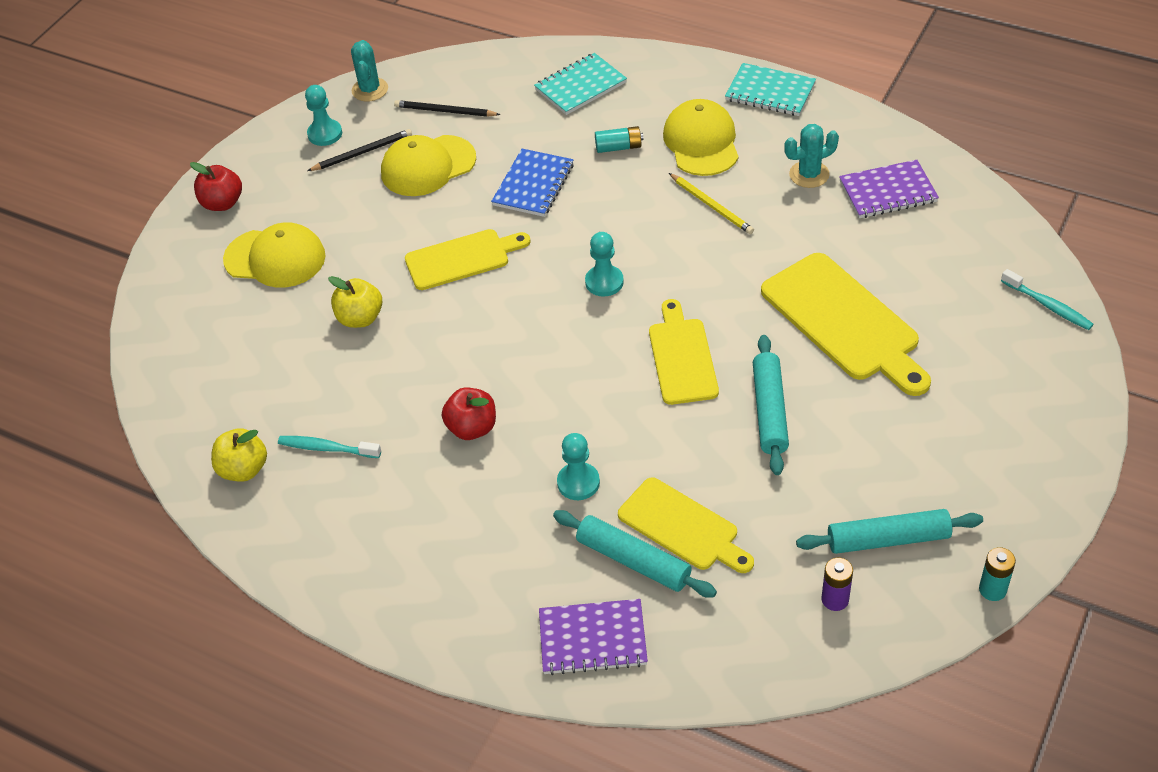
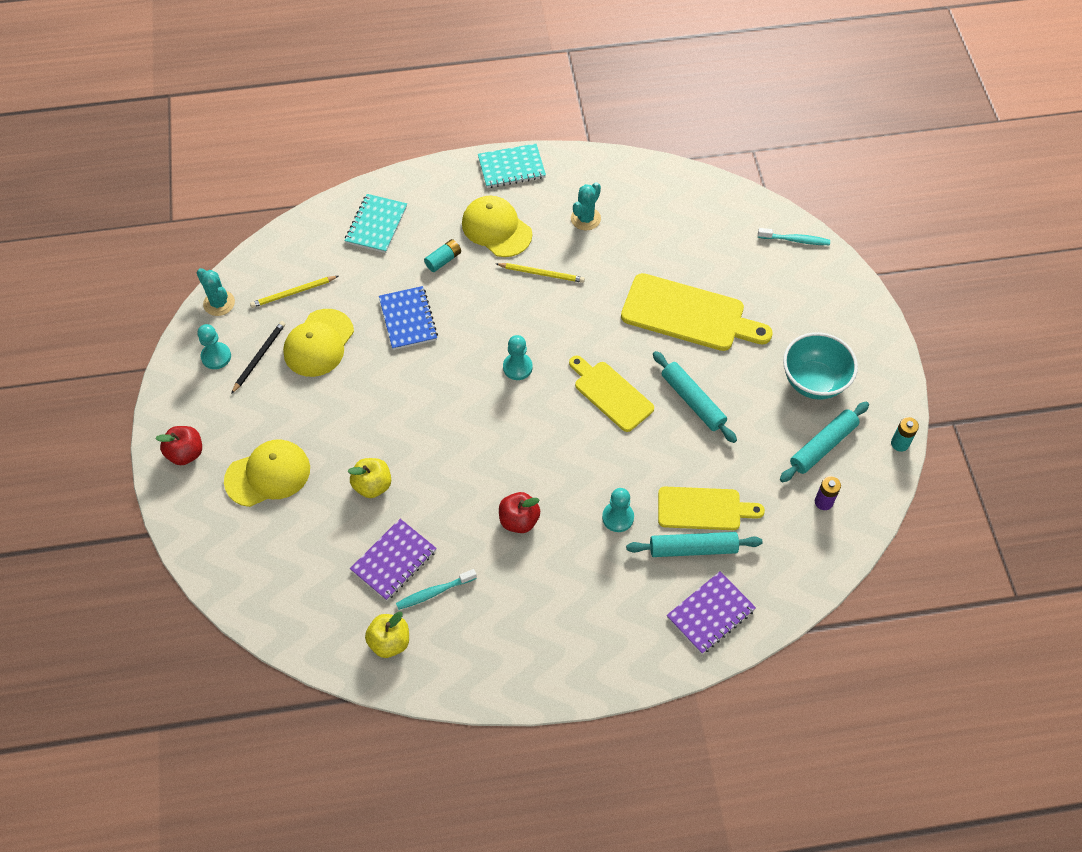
camera: 40 degrees left, 10 degrees up
(445, 111) = (293, 293): black pencil -> yellow pencil
(462, 259) = (406, 402): yellow cutting board -> none
(888, 192) = (644, 207): purple notebook -> purple notebook (394, 560)
(937, 465) = (813, 382): none -> turquoise bowl

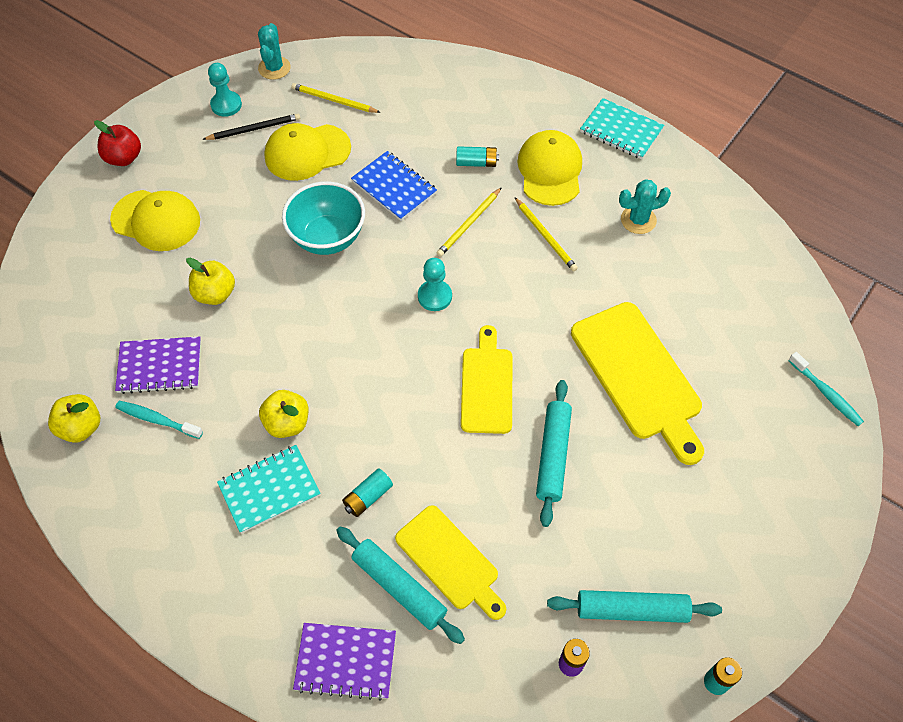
camera: 45 degrees right, 0 degrees up
(376, 225) = (456, 96): turquoise notebook -> turquoise notebook (269, 490)
(408, 319) = (394, 187): blue notebook -> blue notebook turned 75 degrees counterclockwise
(485, 304) = (469, 224): none -> yellow pencil
(519, 520) = (287, 423): red apple -> yellow apple
(618, 517) = (368, 497): turquoise pawn -> turquoise battery
(813, 382) = (692, 541): turquoise bowl -> turquoise bowl (327, 238)

